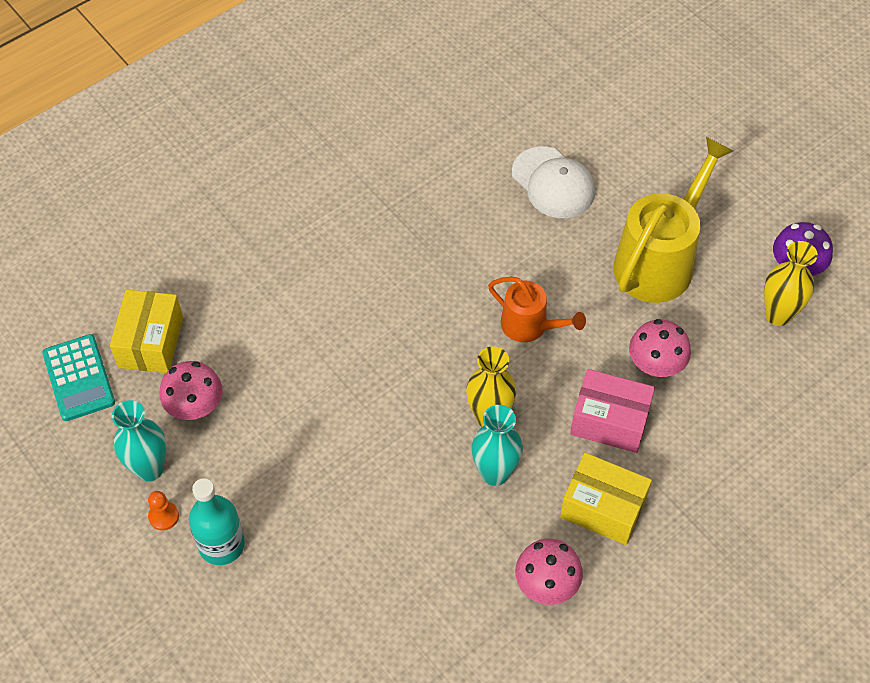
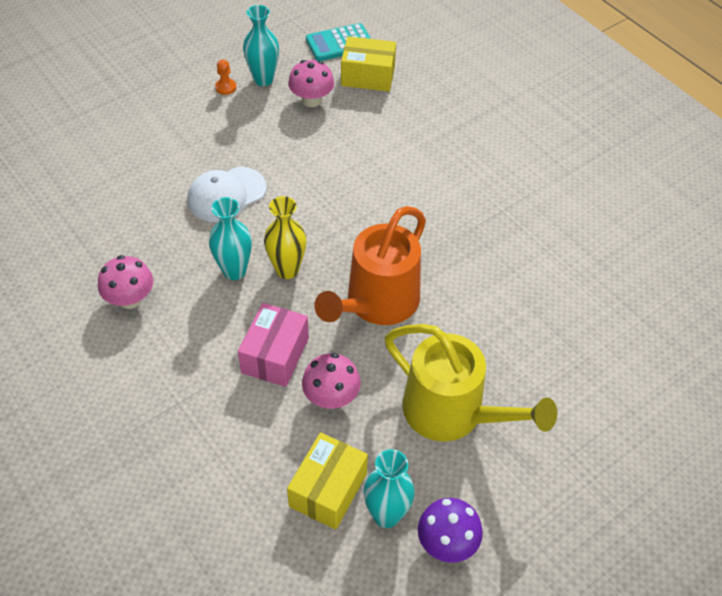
camera: 90 degrees right, 5 degrees down
(221, 544) = (199, 116): turquoise bottle -> none
(530, 326) = (377, 303): orange watering can -> orange watering can, size x1.77
(553, 183) = (541, 332): white cap -> white cap (226, 195)
(603, 508) = (191, 343): yellow box -> yellow box (328, 490)
(778, 315) = (386, 515): yellow vase -> turquoise vase

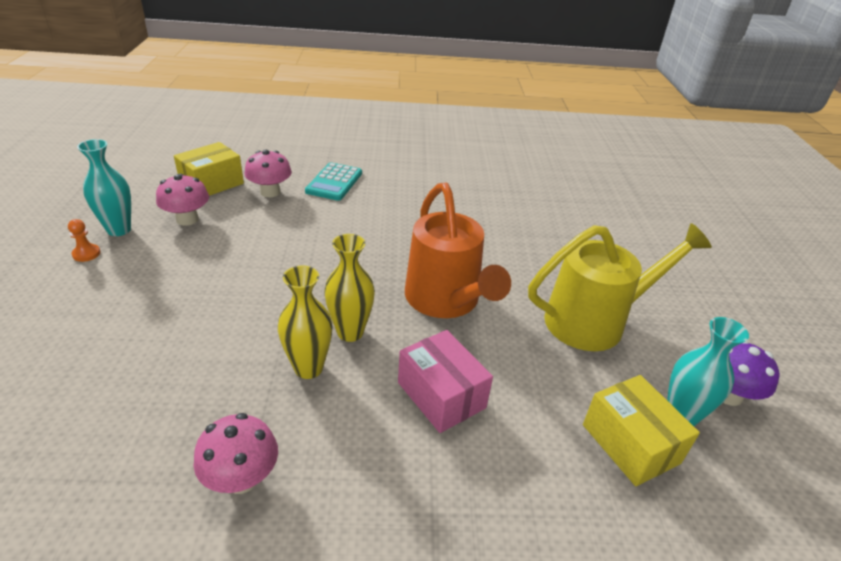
camera: 55 degrees left, 15 degrees down
(226, 195) = (210, 322): white cap -> none
(234, 271) = (308, 368): turquoise vase -> yellow vase
(331, 397) = (523, 383): pink mushroom -> pink mushroom (270, 192)
(339, 43) = (156, 177): turquoise calculator -> turquoise calculator (334, 182)

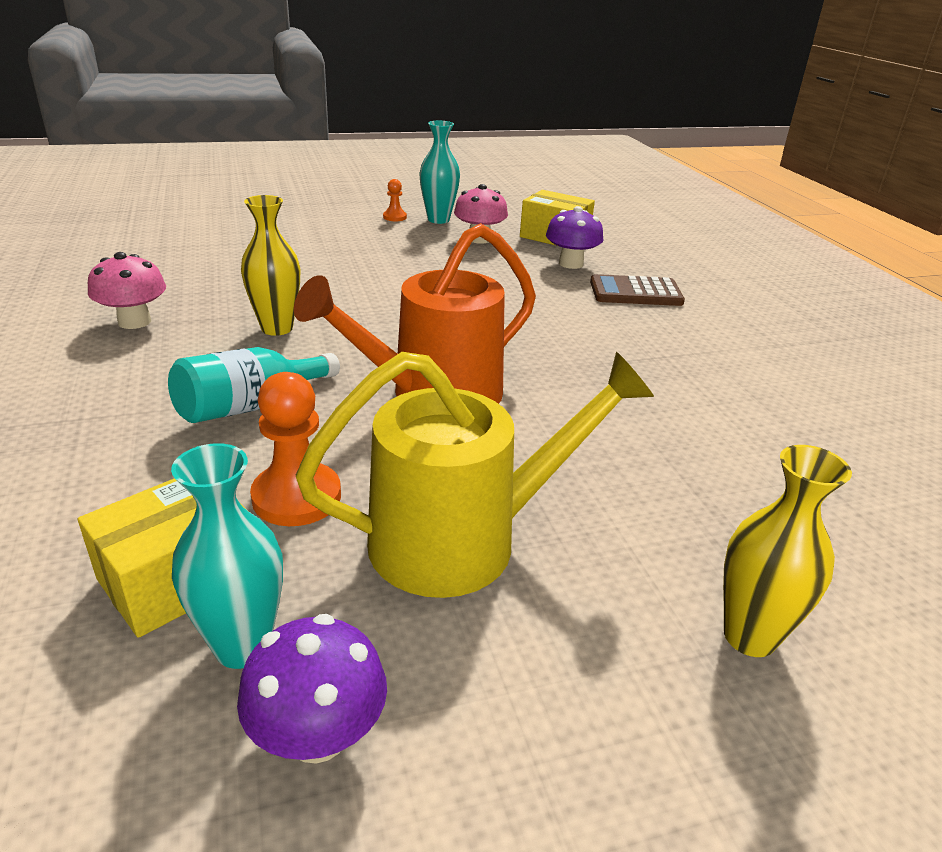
camera: 75 degrees right, 5 degrees down
(270, 192) = (571, 264): pink mushroom -> purple mushroom
(334, 182) = (635, 292): turquoise calculator -> brown calculator
(350, 332) = (341, 341): yellow vase -> yellow vase (749, 636)
(441, 395) = (252, 407): pink box -> turquoise bottle
(554, 382) = (296, 497): none -> orange pawn
(594, 321) = (463, 539): yellow watering can -> yellow watering can turned 75 degrees counterclockwise

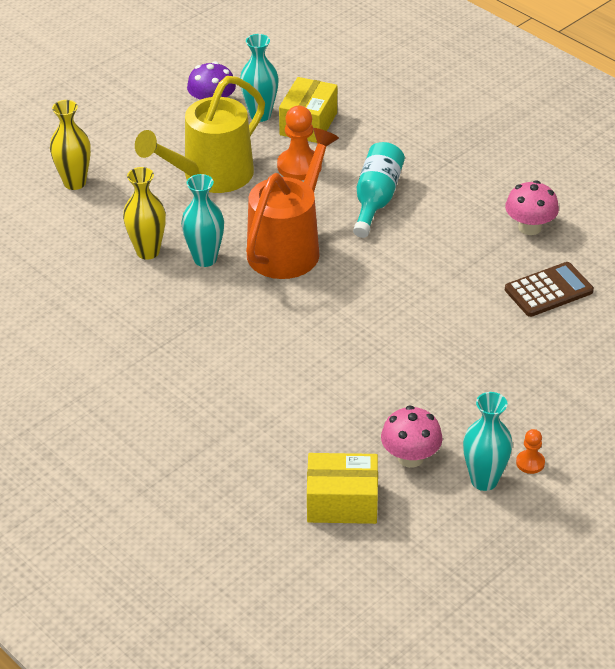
camera: 155 degrees right, 10 degrees up
(277, 328) = (438, 260): yellow vase -> yellow vase (148, 251)
(558, 419) = (205, 259): none -> turquoise vase
(571, 264) = (294, 450): purple mushroom -> none
(635, 292) = (213, 425): brown calculator -> brown calculator (548, 290)

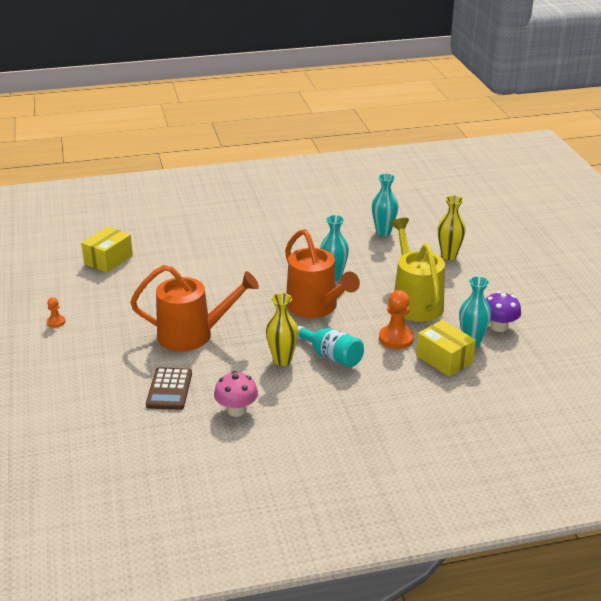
camera: 120 degrees right, 10 degrees down
(148, 251) = (359, 261): yellow vase -> yellow vase (282, 360)
(410, 457) = (109, 288): pink mushroom -> none
(437, 322) = (193, 335): none -> orange watering can
(484, 480) = (65, 303): turquoise vase -> turquoise vase (383, 232)

